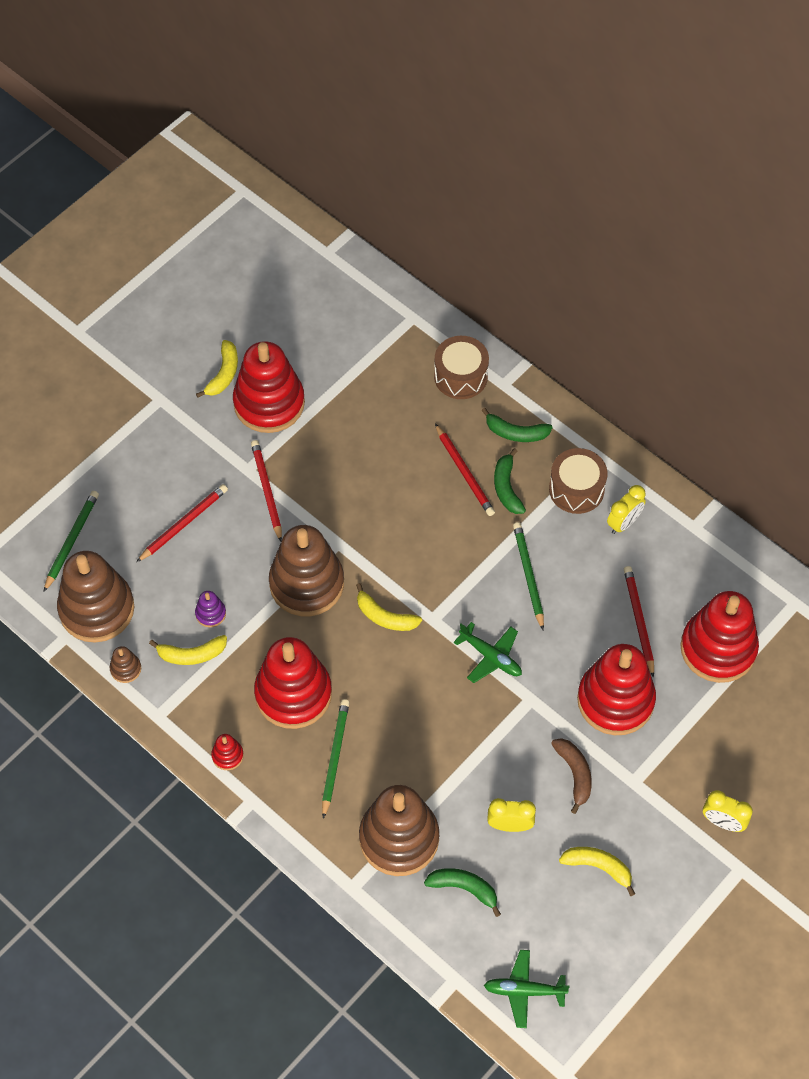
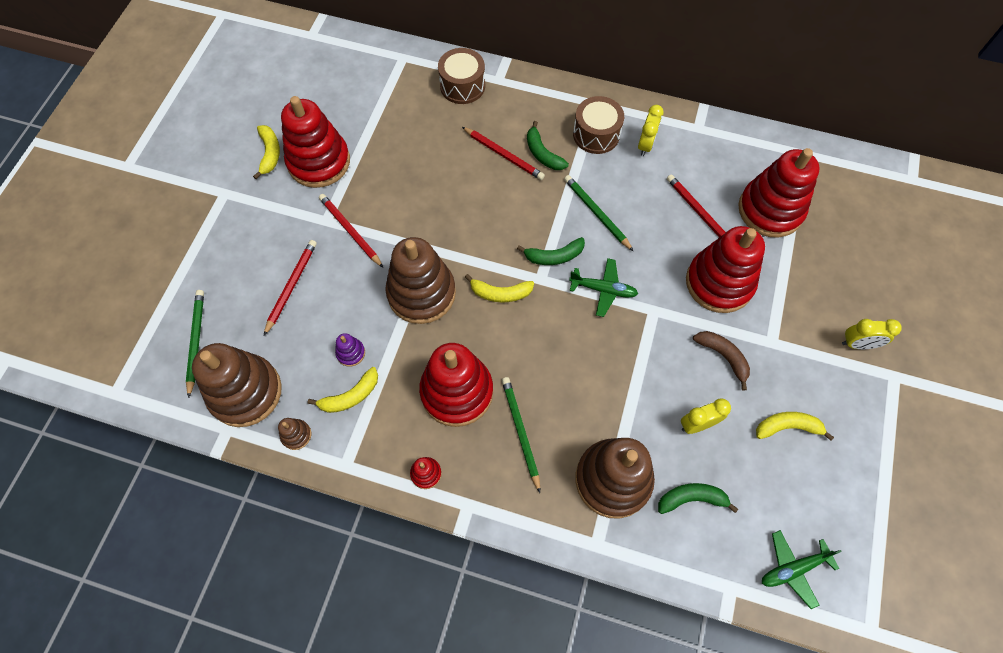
camera: 25 degrees left, 5 degrees up
(516, 432) = (527, 111): green banana -> green banana (554, 256)

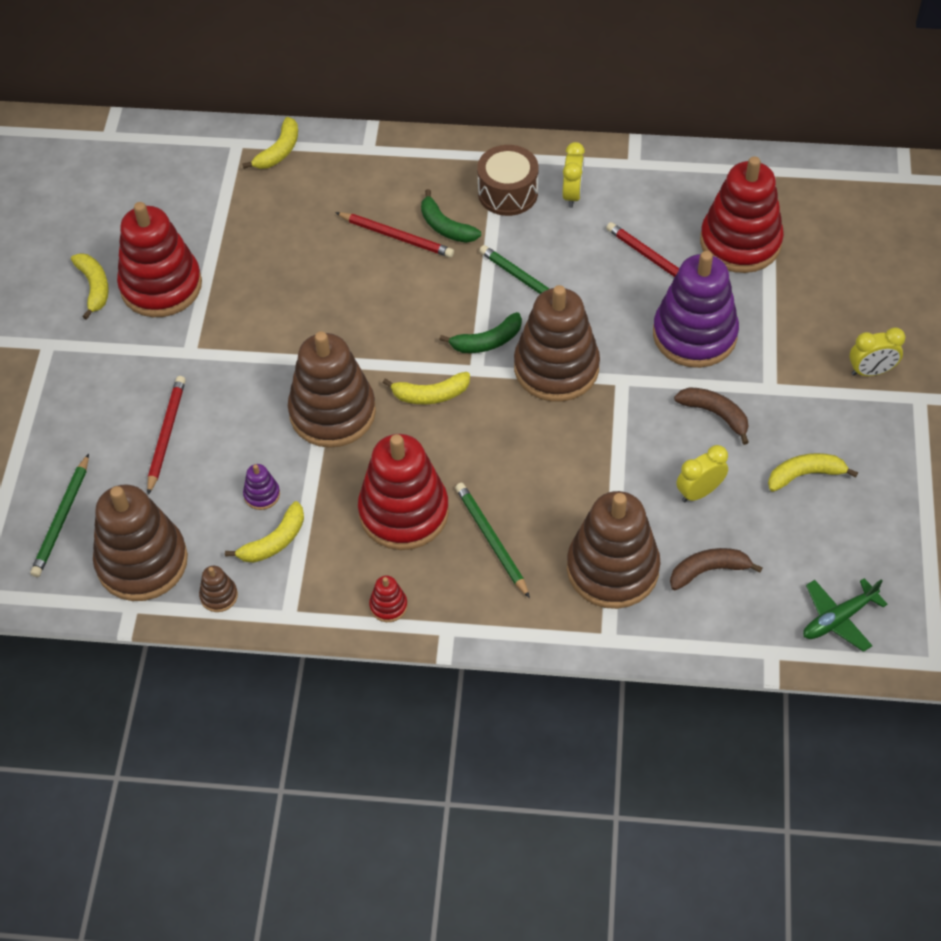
camera: 10 degrees left, 10 degrees down
(196, 341) = (62, 518): green pencil -> green pencil turned 150 degrees counterclockwise
(350, 231) = (224, 359): red pencil -> none
(432, 69) = (279, 151): none -> yellow banana
(462, 86) = (323, 164): brown drum -> none
(603, 290) = (556, 368): green plane -> brown stacking toy
(691, 499) = (708, 571): green banana -> brown banana
(719, 283) = (694, 334): red stacking toy -> purple stacking toy

